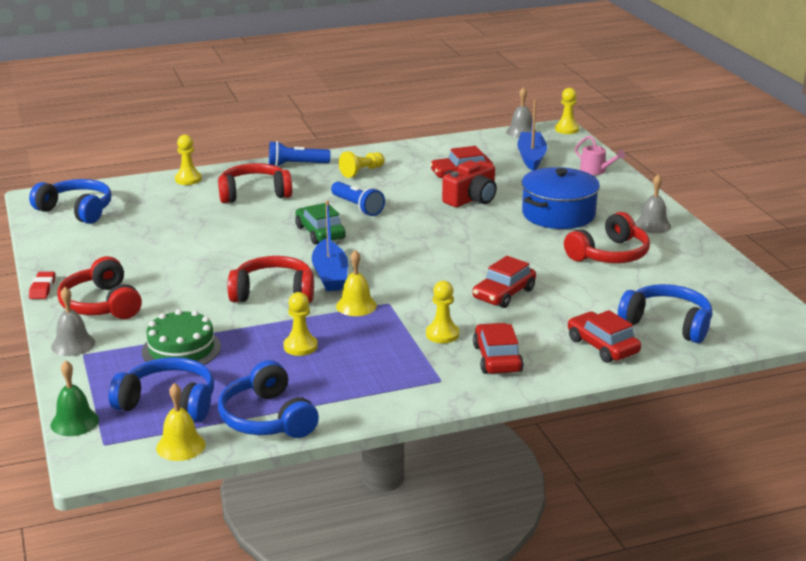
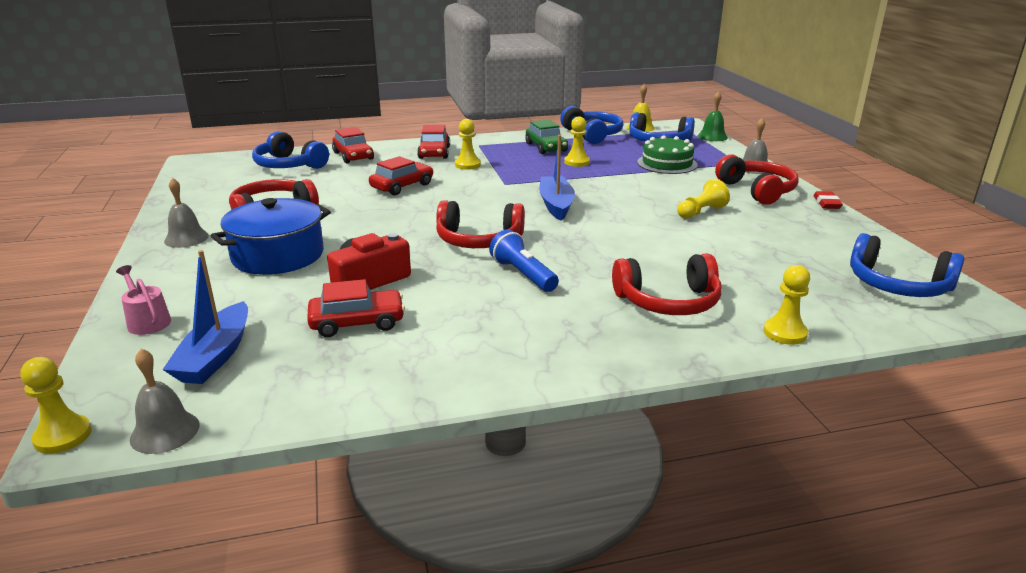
camera: 175 degrees left, 0 degrees up
(273, 293) = (607, 193): red headphones -> red headphones (478, 240)
(296, 165) = (620, 356): blue flashlight -> none
(320, 233) = (569, 244): green car -> green car (546, 147)
(356, 306) = (533, 183): yellow bell -> none
(362, 172) = (510, 336): yellow pawn -> yellow pawn (701, 212)

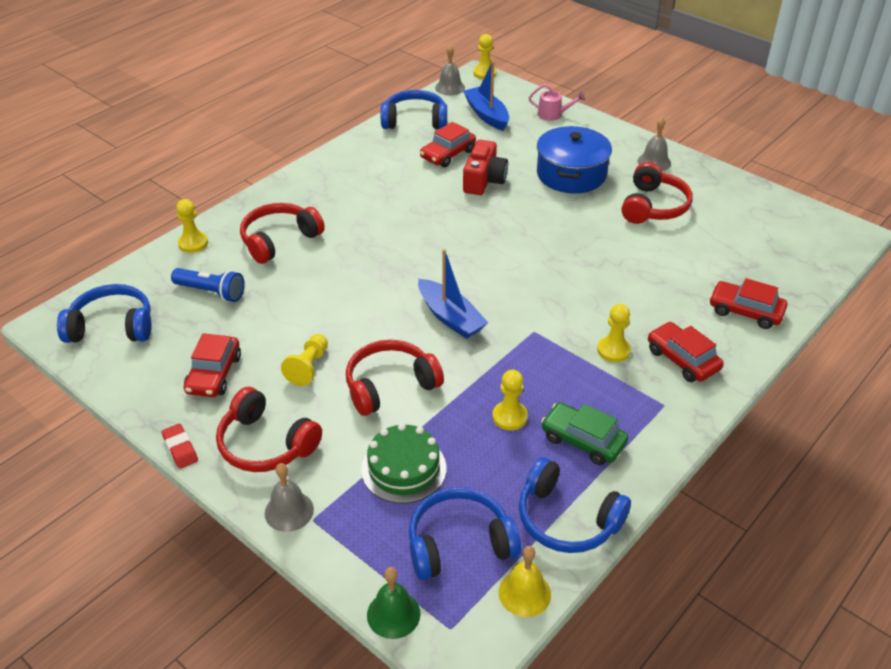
camera: 145 degrees right, 15 degrees up
(289, 165) = (766, 267): blue headphones -> blue headphones (415, 120)
(402, 186) = (616, 283): red car -> red car (214, 374)
(478, 240) = (462, 243): red headphones -> red headphones (390, 385)
(523, 275) = (394, 224): blue flashlight -> blue flashlight (211, 292)

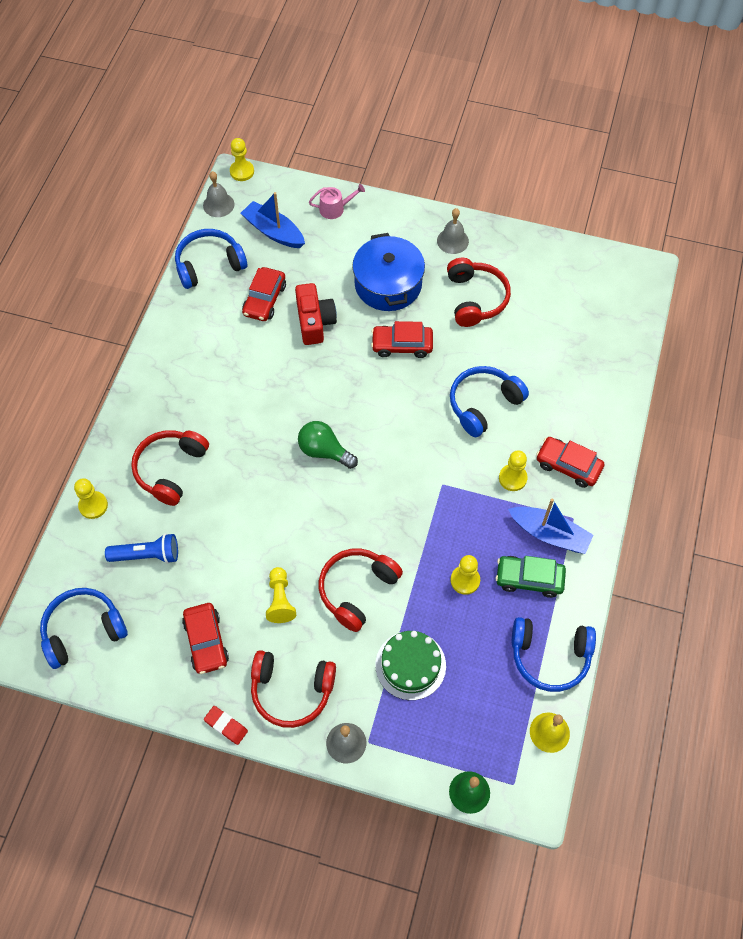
camera: 25 degrees left, 20 degrees up
(430, 270) = (324, 451): none -> green light bulb
(450, 317) = (367, 497): blue boat -> blue boat (549, 534)
(459, 543) = (484, 712): blue headphones -> blue headphones (483, 404)
(745, 311) = (595, 394): red car -> red car (402, 345)

